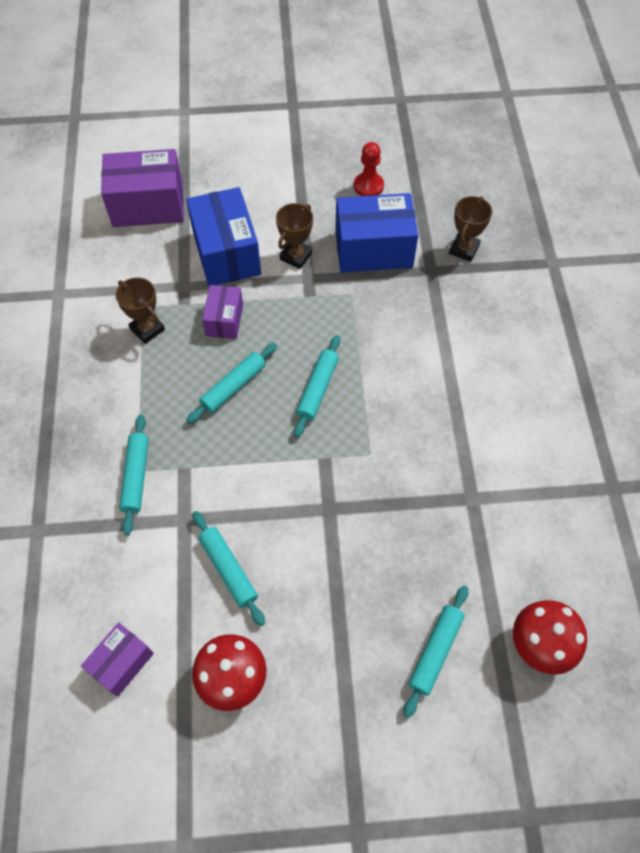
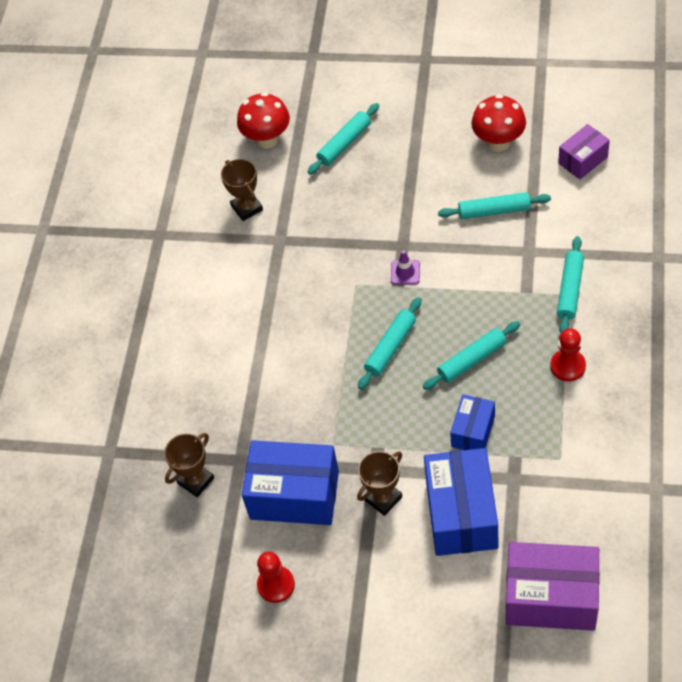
camera: 160 degrees left, 5 degrees down
(137, 392) = (568, 366): none -> red pawn
(147, 329) = (556, 432): brown trophy -> brown trophy (247, 208)
(224, 320) = (473, 431): purple box -> blue box
(228, 569) = (494, 211): turquoise rolling pin -> turquoise rolling pin turned 75 degrees counterclockwise
(319, 475) = (405, 272): none -> purple traffic cone

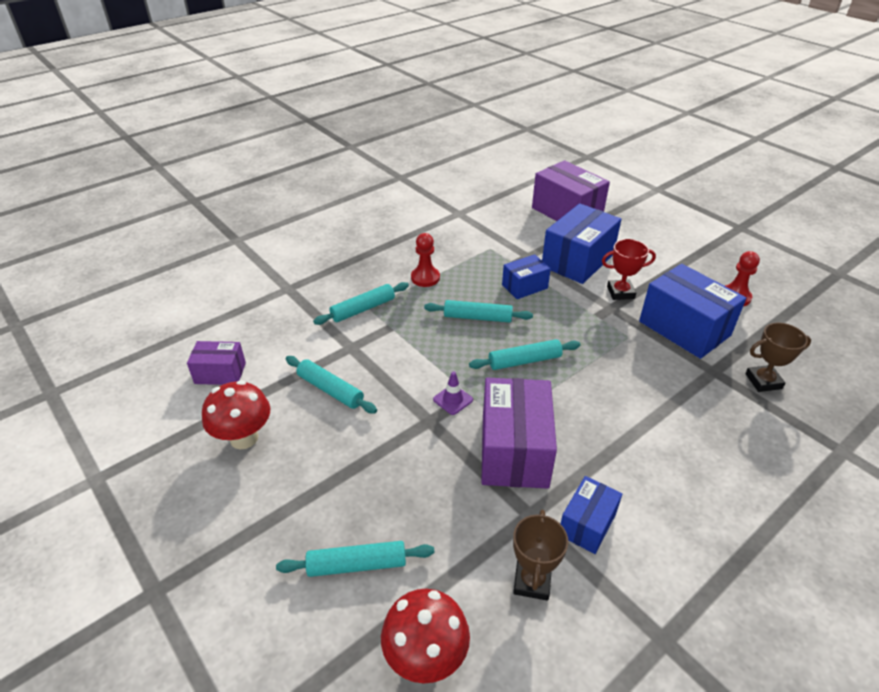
camera: 145 degrees left, 15 degrees down
(242, 261) = (587, 524): none -> blue box
(327, 270) = (514, 450): none -> purple box
(383, 498) = (620, 292): brown trophy -> red trophy

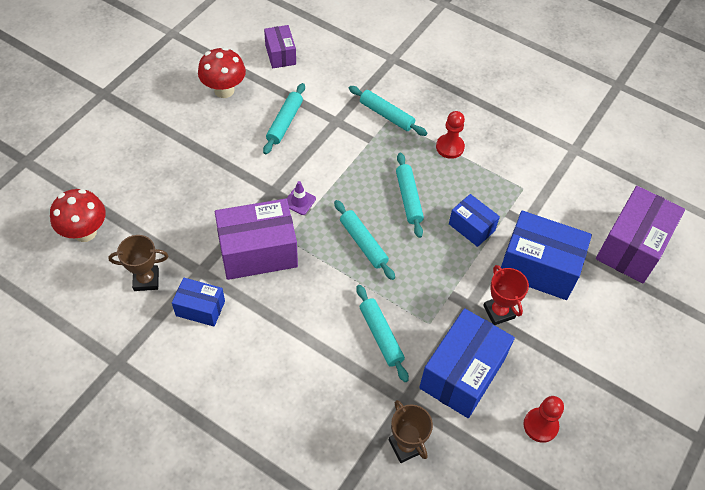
camera: 70 degrees right, 15 degrees up
(357, 564) = (139, 182): turquoise rolling pin -> turquoise rolling pin (381, 336)

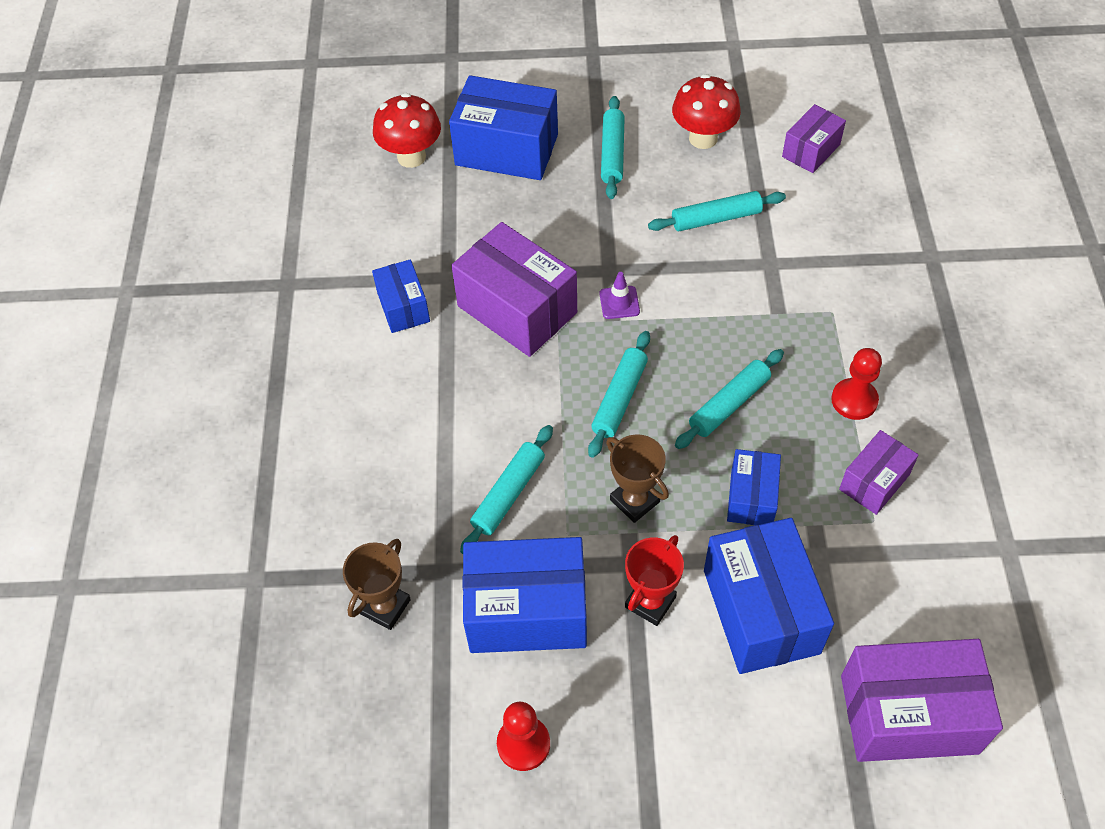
camera: 60 degrees right, 0 degrees up
(133, 181) = (506, 149): none -> blue box
(146, 280) = (398, 241): brown trophy -> brown trophy (635, 501)
(386, 115) = (833, 305): turquoise rolling pin -> turquoise rolling pin (612, 153)
(502, 172) = (874, 482): none -> purple box

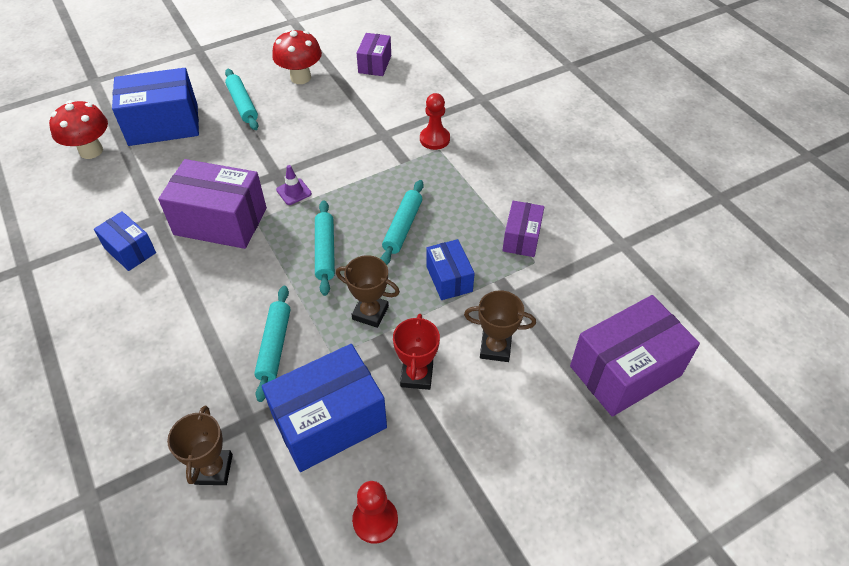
camera: 30 degrees left, 5 degrees down
(716, 218) = (334, 120): turquoise rolling pin -> none
(761, 611) = (495, 348): blue box -> brown trophy
(854, 400) = (481, 195): red pawn -> red pawn (434, 139)

